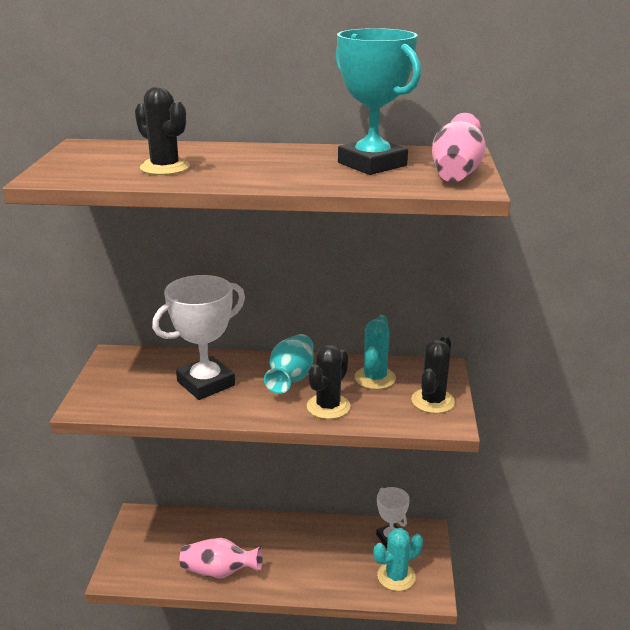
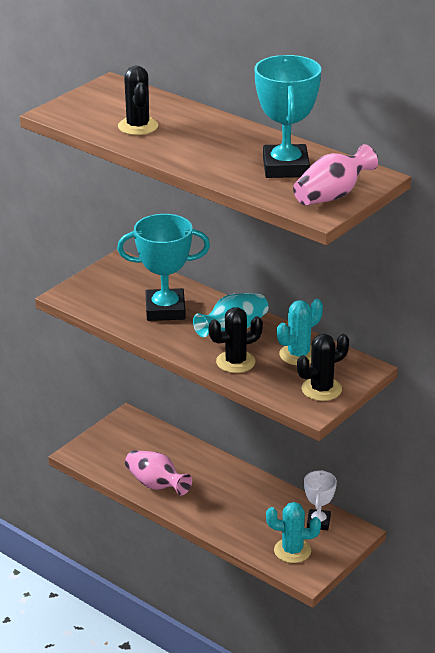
camera: 35 degrees right, 5 degrees up
(206, 383) = (165, 310): white trophy -> turquoise trophy

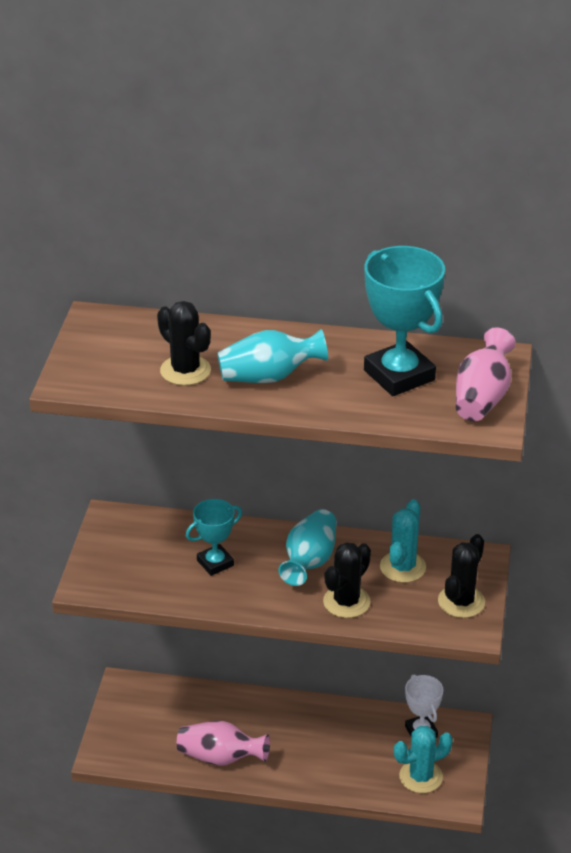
camera: 30 degrees left, 5 degrees up
(165, 310) = (215, 563): turquoise trophy -> turquoise trophy, size x0.58
(191, 144) = (269, 377): none -> turquoise vase

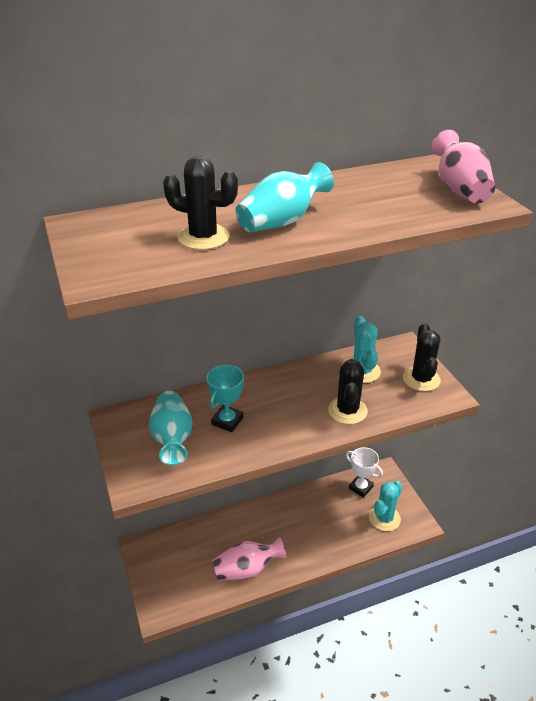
camera: 30 degrees left, 0 degrees up
(309, 561) = (296, 392): turquoise vase -> turquoise vase (172, 438)
(399, 375) = (381, 193): turquoise trophy -> none

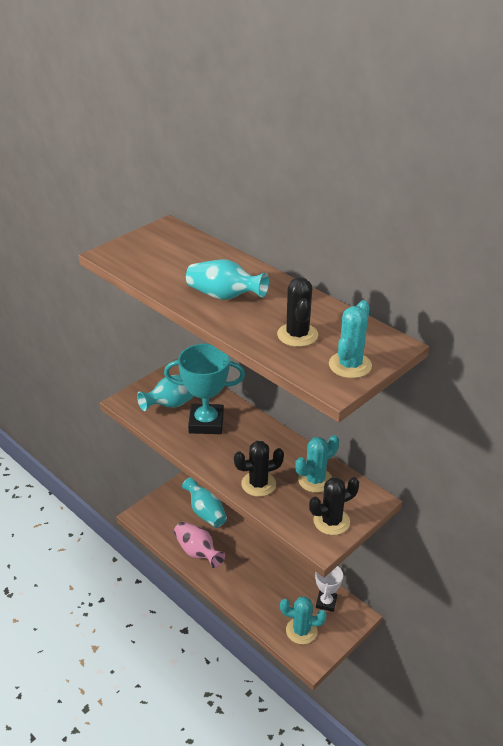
camera: 65 degrees right, 0 degrees up
(196, 542) = (205, 512): none -> turquoise vase
(203, 237) = (180, 273): black cactus -> black cactus (297, 335)
(227, 421) = (206, 423): turquoise trophy -> turquoise trophy, size x1.72
(459, 189) = (350, 365): pink vase -> turquoise cactus

